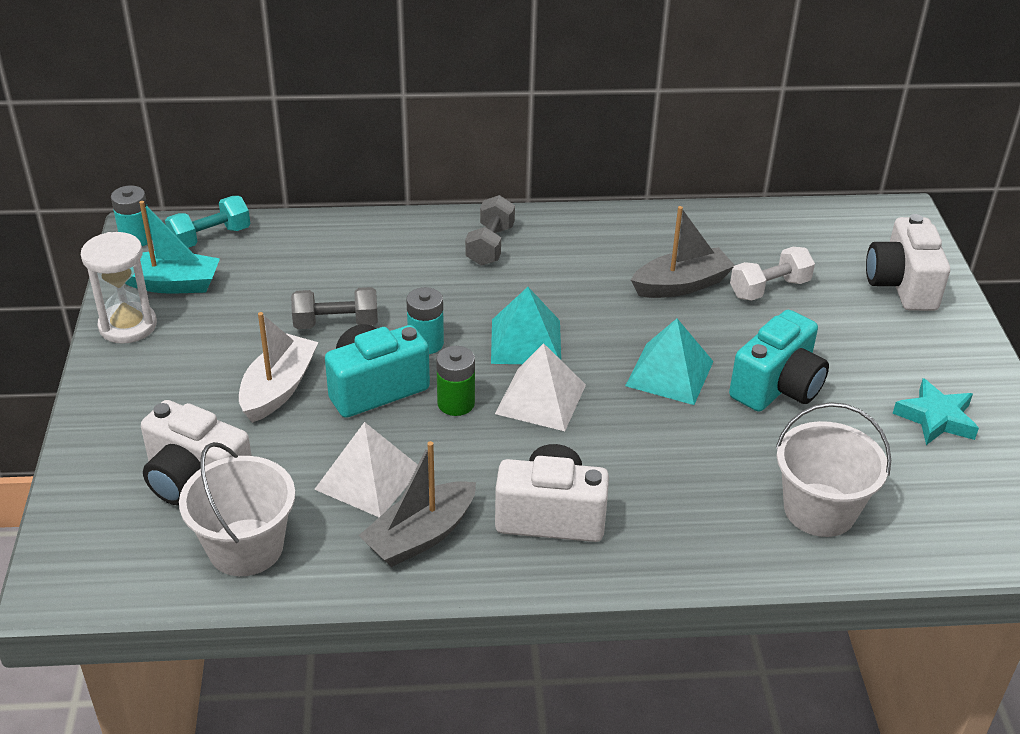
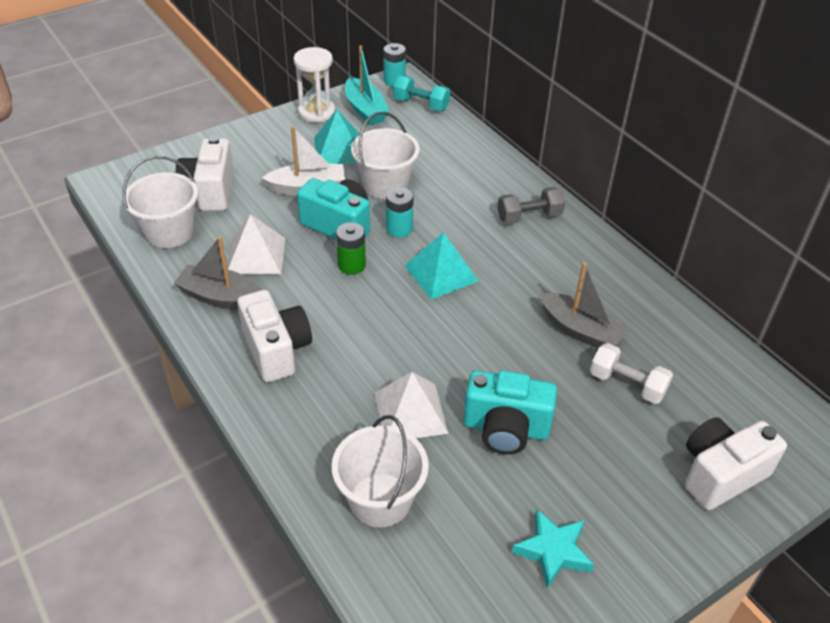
camera: 60 degrees right, 5 degrees up
(336, 323) = (385, 185): grey dumbbell -> white bucket
(540, 399) = (387, 302): white pyramid -> white pyramid (410, 412)
(669, 373) = (469, 359): turquoise pyramid -> turquoise pyramid (339, 149)

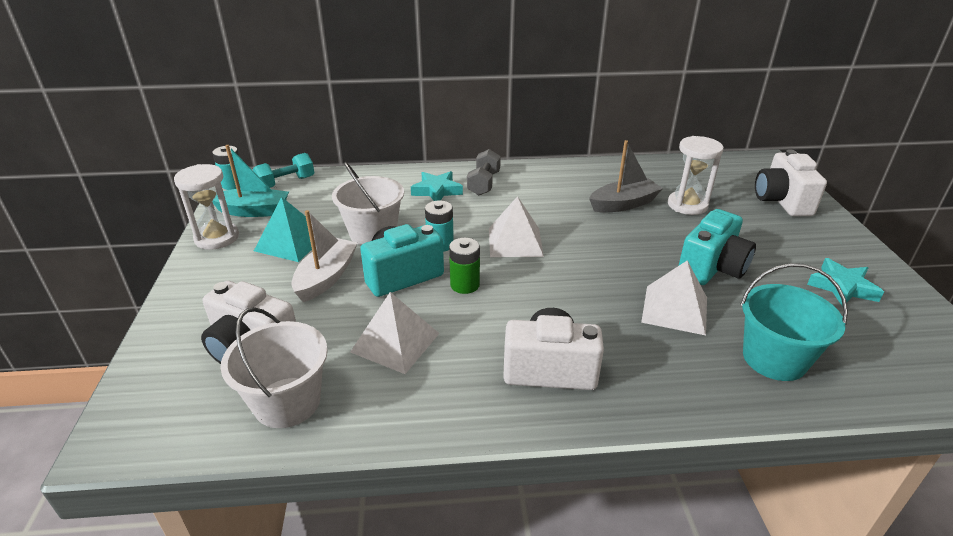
camera: 60 degrees left, 10 degrees down
(221, 297) = (439, 388): grey boat -> none
(380, 500) = (774, 359): white bucket -> turquoise bucket
(441, 273) = (515, 242): turquoise pyramid -> white pyramid
(487, 192) = (437, 191): none -> turquoise star
(627, 384) = (687, 205): white dumbbell -> white hourglass

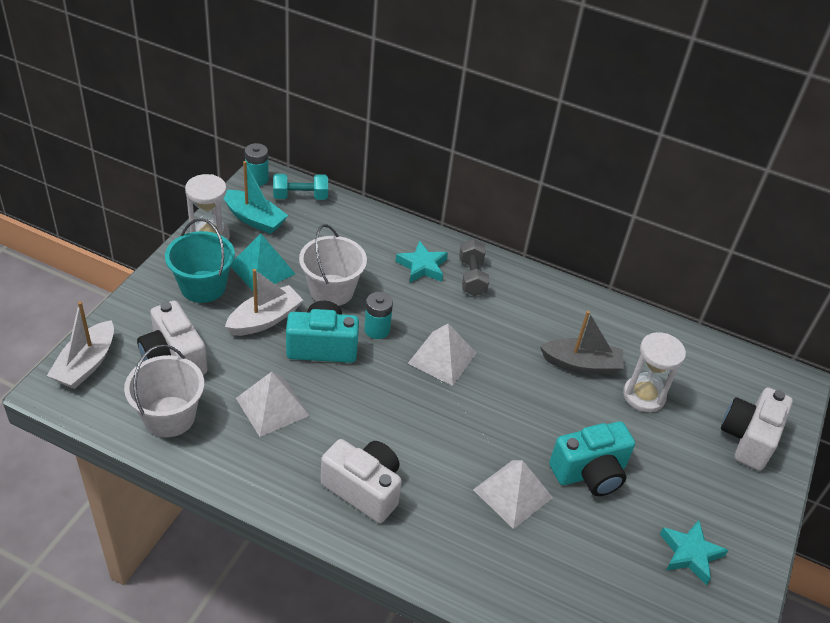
camera: 25 degrees right, 10 degrees up
(143, 397) = (86, 364): none -> white boat
(465, 285) = (364, 381): green battery -> none
(483, 183) = (472, 277): grey dumbbell -> grey dumbbell turned 45 degrees counterclockwise
(774, 359) = (547, 578): turquoise bucket -> turquoise bucket (203, 287)

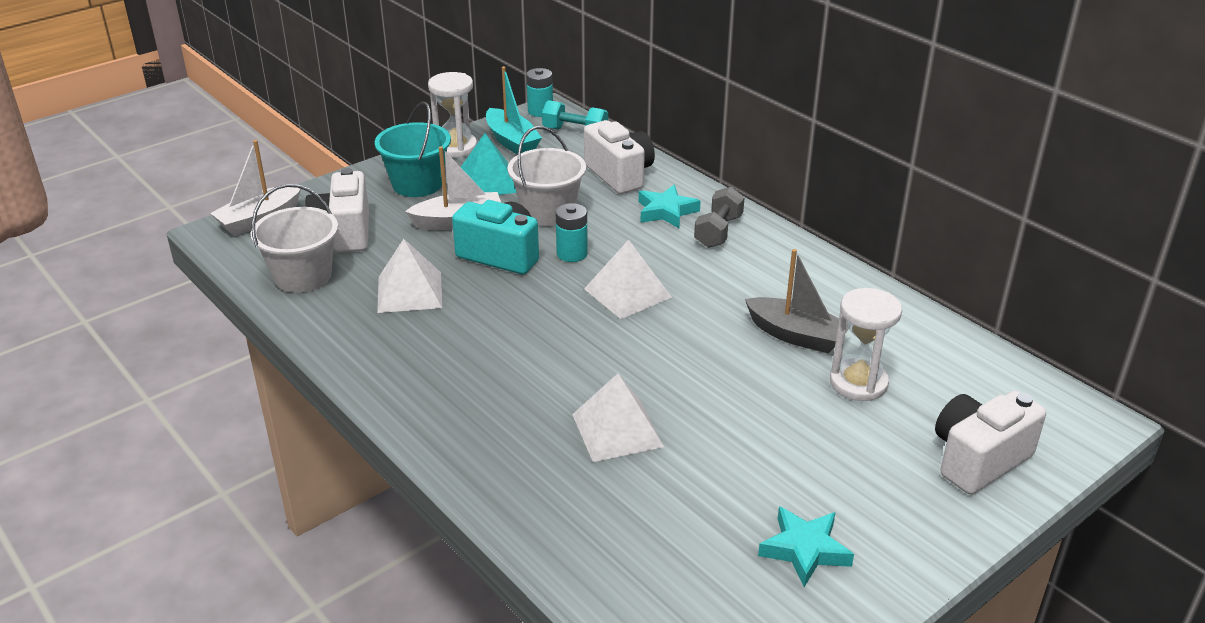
camera: 30 degrees right, 10 degrees down
(364, 489) = (450, 382): white camera -> white camera (619, 175)
(589, 473) = (729, 437): turquoise camera -> none

